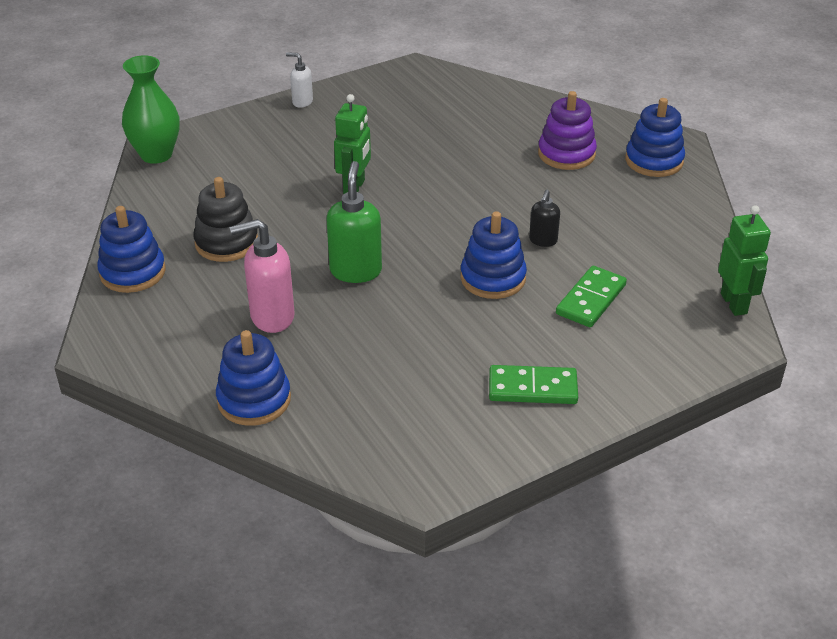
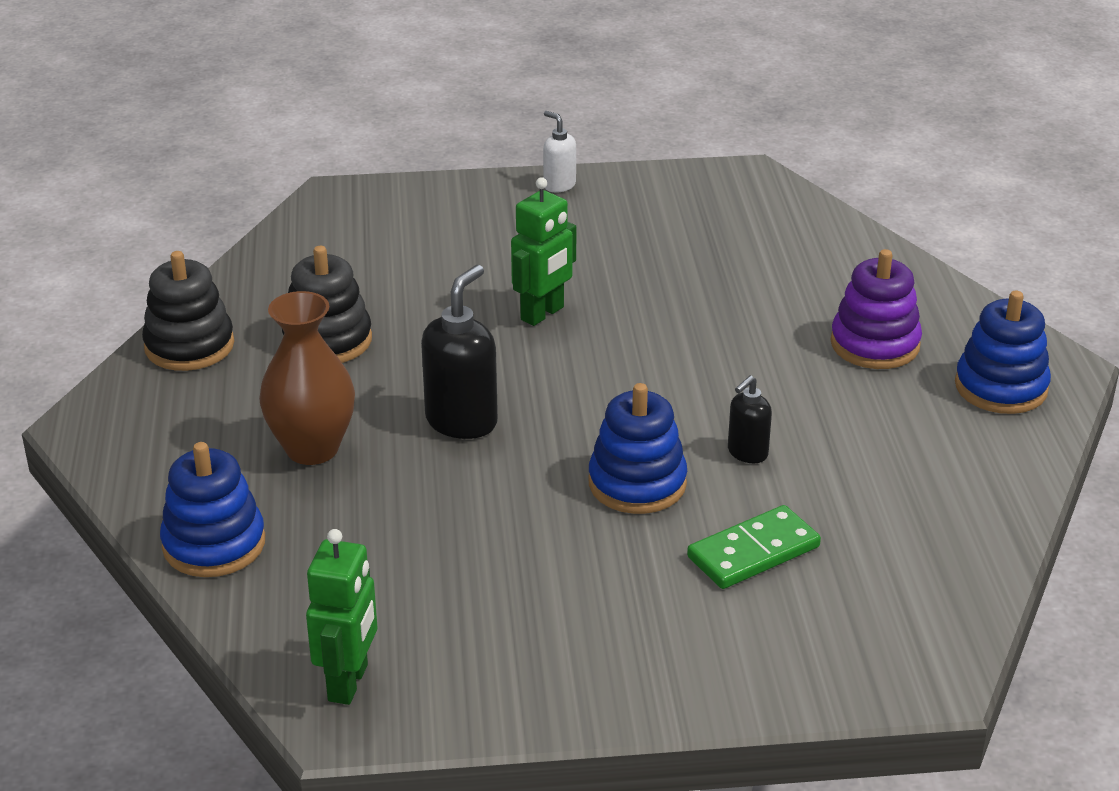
camera: 25 degrees right, 5 degrees down
(132, 272) = (189, 346): blue stacking toy -> black stacking toy
(156, 154) = (325, 208): green vase -> none
(271, 317) = (312, 449): pink soap dispenser -> brown vase
(356, 271) = (462, 421): green soap dispenser -> black soap dispenser
(532, 388) = (578, 644): green domino -> none
(734, 303) = (964, 621): green robot -> green robot (349, 683)

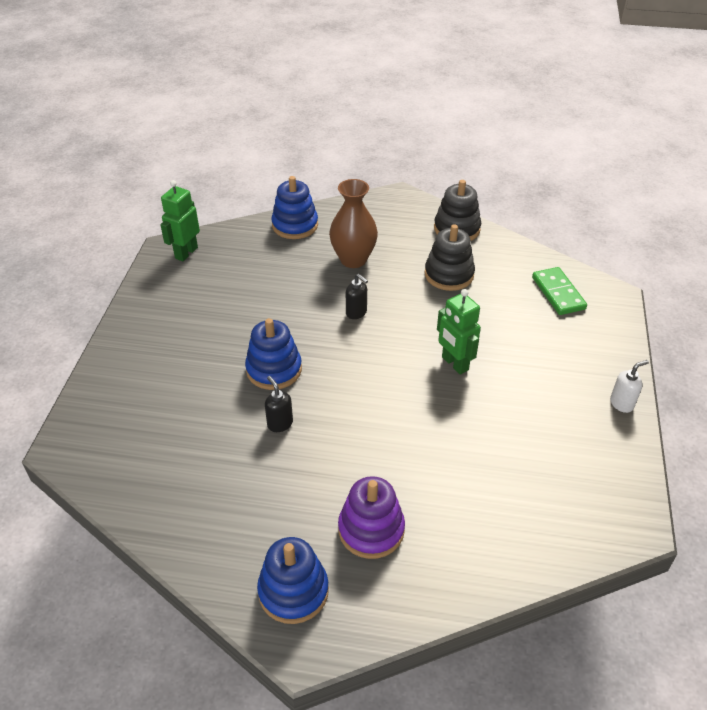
camera: 105 degrees right, 10 degrees up
(349, 683) = (186, 253): green robot -> green robot turned 90 degrees clockwise
(462, 421) = (356, 313): black soap dispenser -> black soap dispenser, size x0.57
(753, 552) = (195, 403): green domino -> green domino (558, 293)

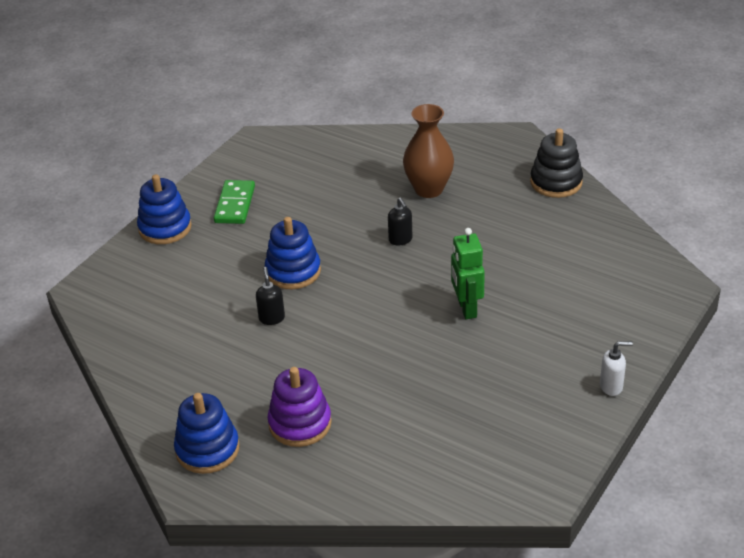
camera: 25 degrees right, 5 degrees down
(186, 253) = (272, 148): green robot -> none
(295, 225) = (391, 143): blue stacking toy -> blue stacking toy (165, 228)
(449, 275) = (517, 225): black stacking toy -> none
(558, 293) = (621, 269): green domino -> green domino (234, 204)

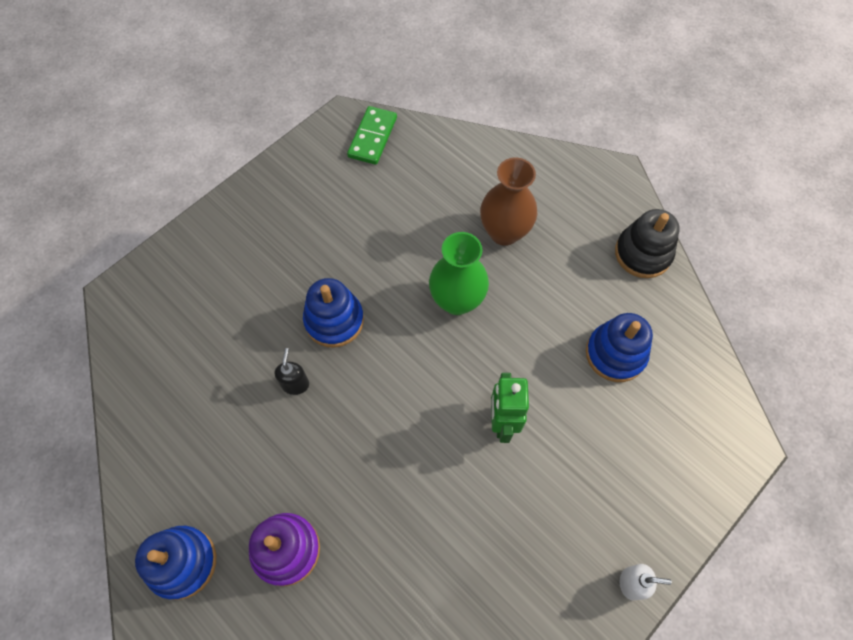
camera: 10 degrees right, 25 degrees up
(165, 228) = (221, 225): blue stacking toy -> blue stacking toy (615, 354)
(234, 204) = (299, 208): green domino -> green domino (372, 137)
(400, 240) = (457, 301): black soap dispenser -> green vase

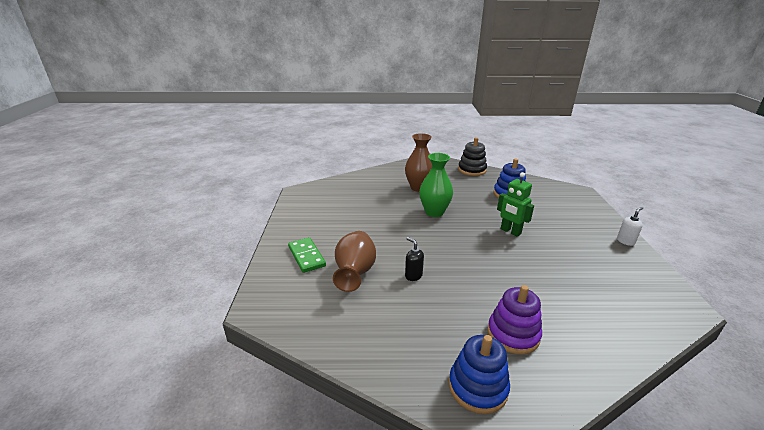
camera: 45 degrees left, 35 degrees down
(246, 326) = (355, 273): none -> brown vase
(334, 320) = (395, 246): blue stacking toy -> none
(372, 137) = (320, 190): green domino -> green domino (306, 256)

